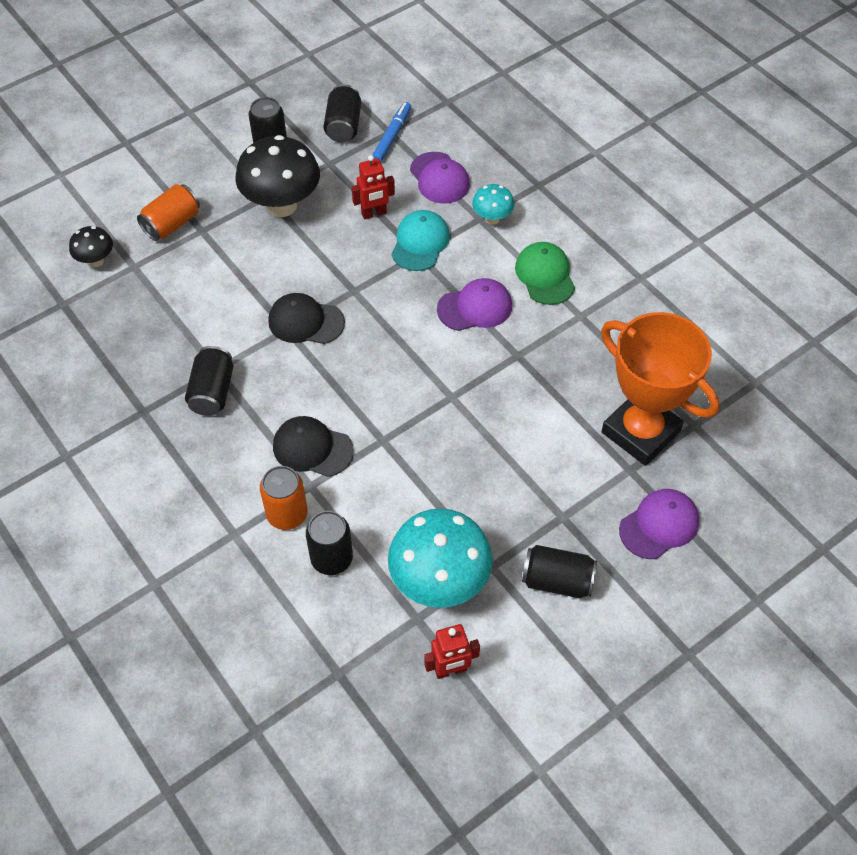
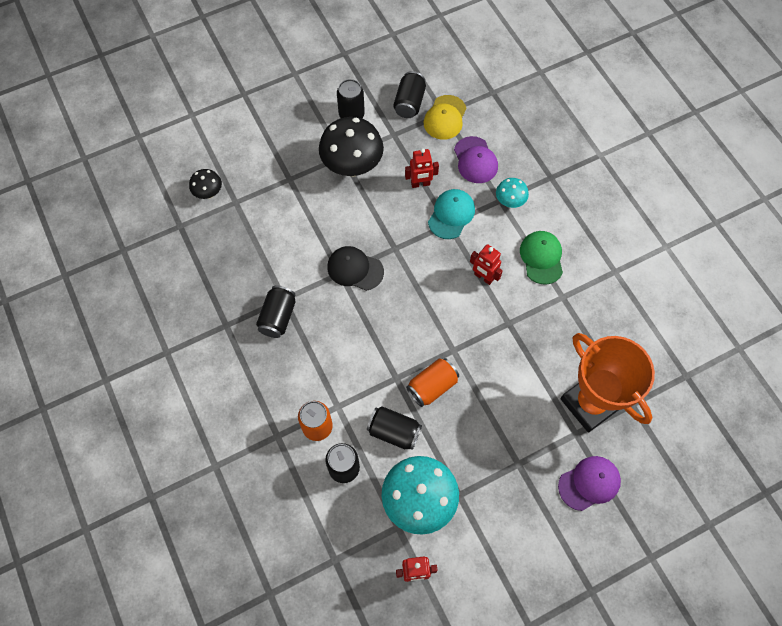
camera: 10 degrees right, 10 degrees up
(172, 224) = (268, 170): orange can -> orange can (432, 386)
(312, 448) = (344, 376): black cap -> none
(392, 136) = (445, 117): blue marker -> yellow cap
(475, 307) = (483, 277): purple cap -> red robot
(557, 581) = (505, 515): black can -> black can (394, 431)

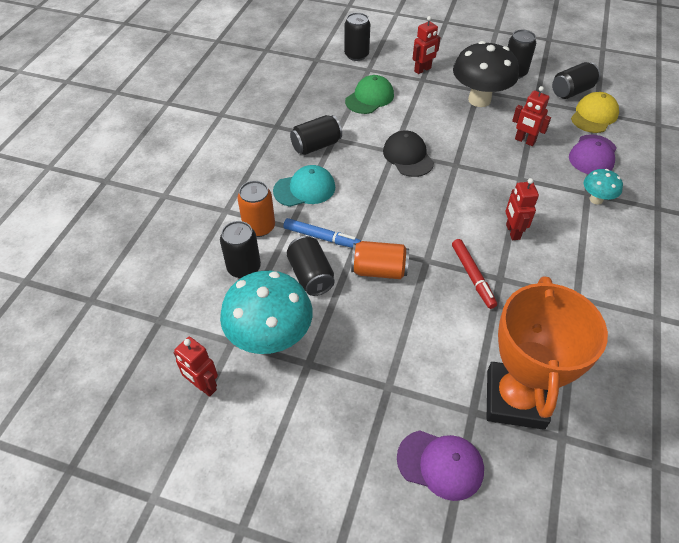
camera: 45 degrees right, 15 degrees down
(208, 193) = (356, 55): black mushroom -> black can
(279, 167) = (422, 70): none -> red robot
(369, 395) = (321, 237): none -> blue marker
(445, 117) = (594, 115): yellow cap -> yellow cap turned 150 degrees clockwise
(451, 215) = (530, 175): turquoise cap -> turquoise cap (304, 189)
(492, 337) = (472, 276): none -> red marker
(541, 258) = (586, 255): green cap -> green cap (369, 98)

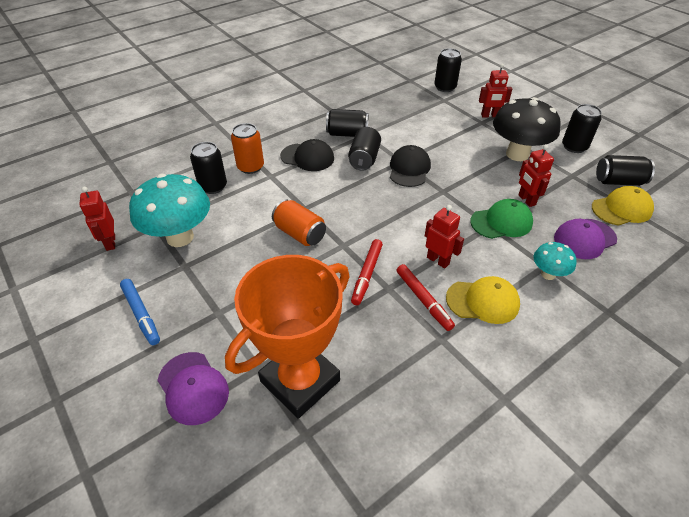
camera: 35 degrees right, 5 degrees down
(304, 189) = (307, 157): turquoise cap -> black cap
(311, 275) = (249, 213): black can -> black can (364, 159)
(321, 237) = (284, 193): blue marker -> blue marker (141, 314)
(369, 98) = (423, 119): green cap -> green cap (501, 222)
(512, 232) = (438, 260): red robot -> red robot turned 105 degrees clockwise
(535, 273) = (423, 300): none -> red marker
(575, 248) = (483, 301): none -> yellow cap

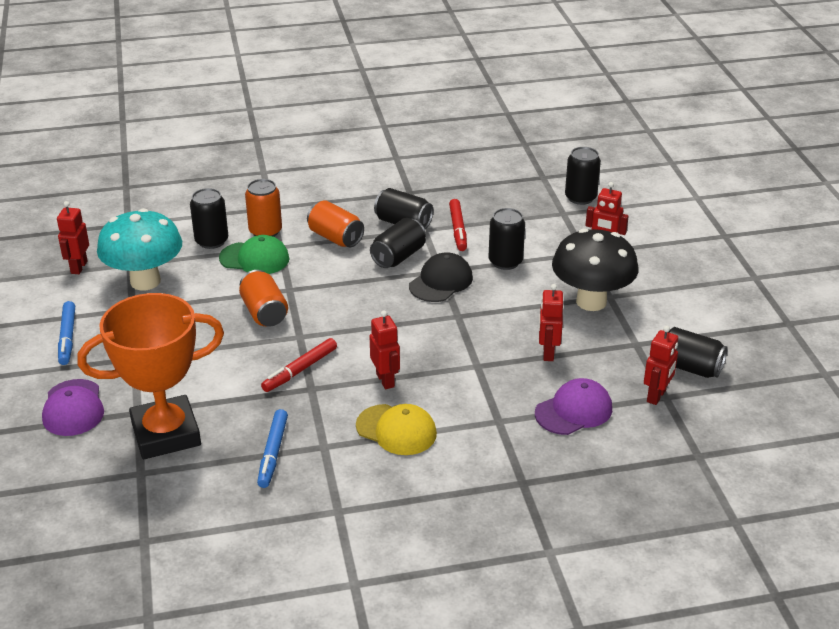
camera: 25 degrees right, 10 degrees down
(307, 157) = (335, 238): black cap -> orange can
(406, 362) = (273, 453): none -> blue marker
(423, 300) = (337, 409): red marker -> red marker (458, 229)
(501, 222) = (493, 366): green cap -> green cap (254, 258)
(548, 274) = (493, 429): turquoise mushroom -> none
(574, 147) = (677, 313): black can -> black can (505, 262)
(584, 239) = (574, 411): purple cap -> purple cap turned 150 degrees clockwise
(621, 209) = (656, 396): yellow cap -> red robot

